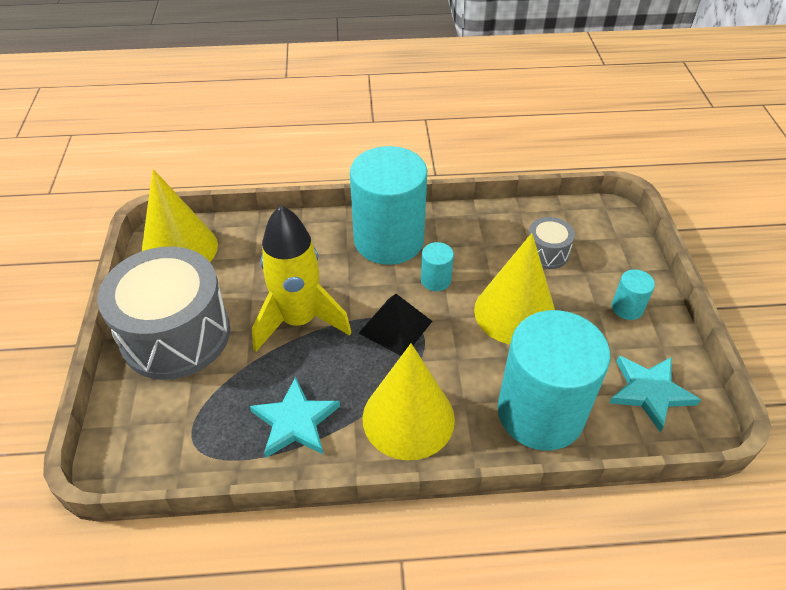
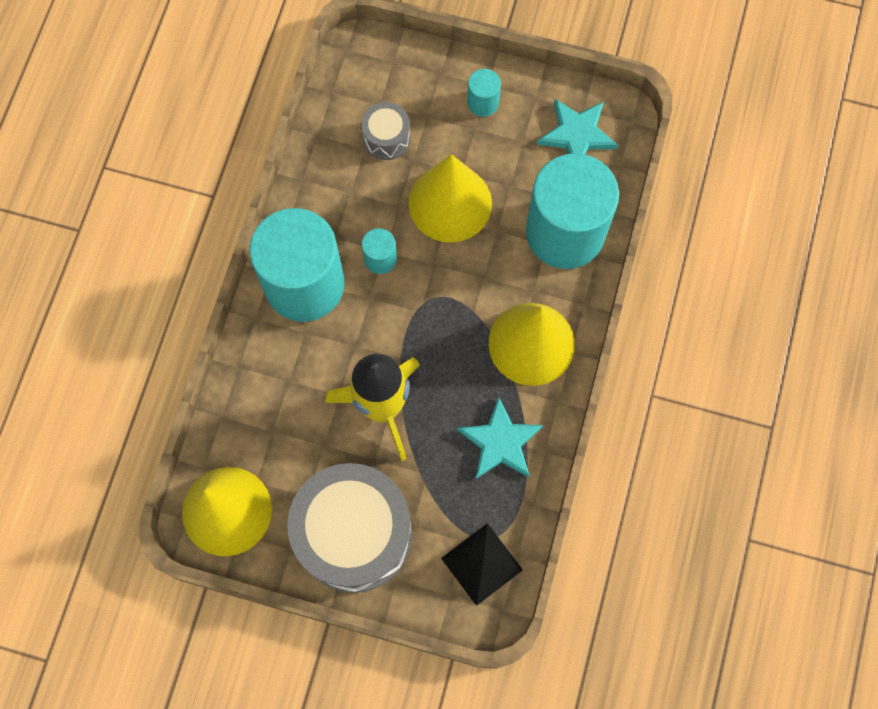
camera: 70 degrees left, 25 degrees up
(395, 327) = (425, 319): black pyramid -> black pyramid (482, 564)

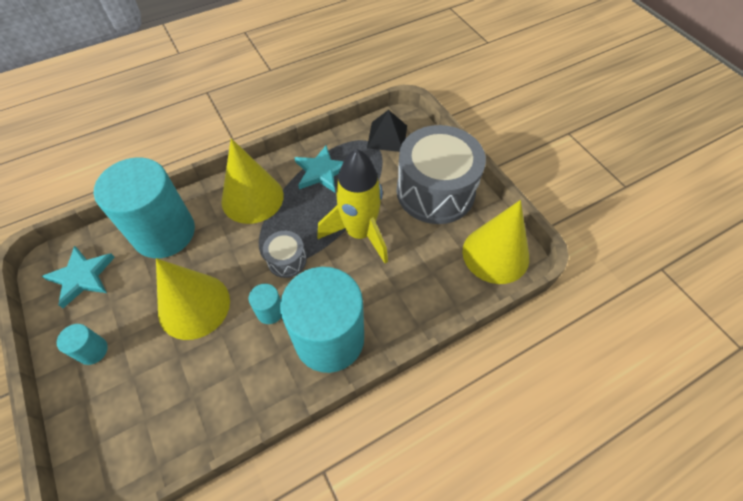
camera: 135 degrees left, 15 degrees down
(386, 138) = (172, 388): grey drum -> grey drum (287, 260)

